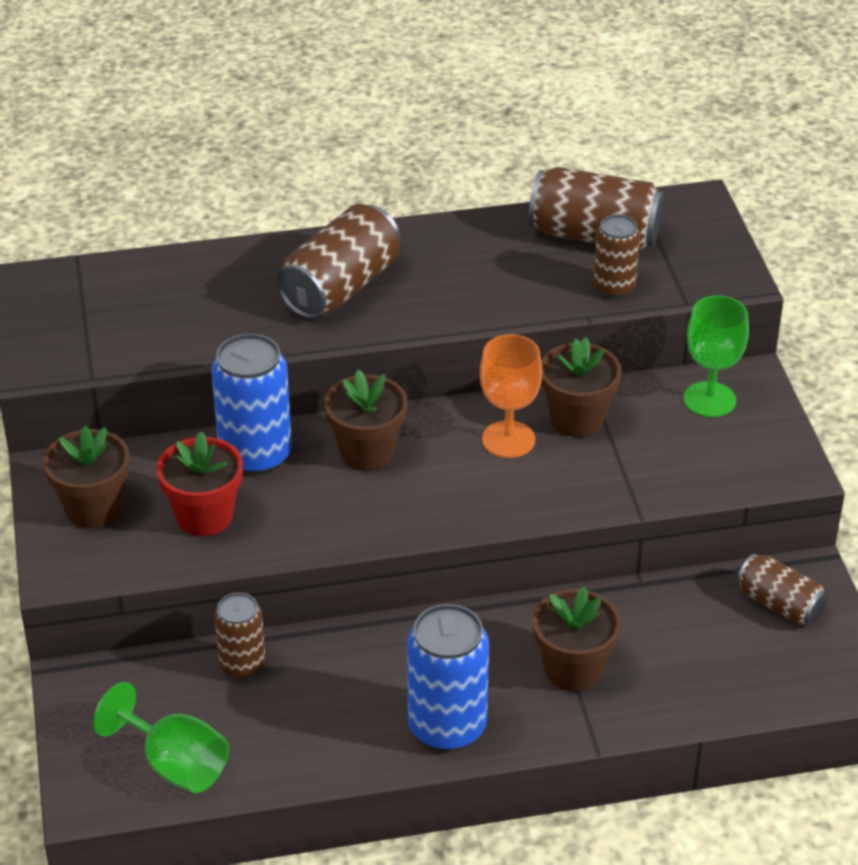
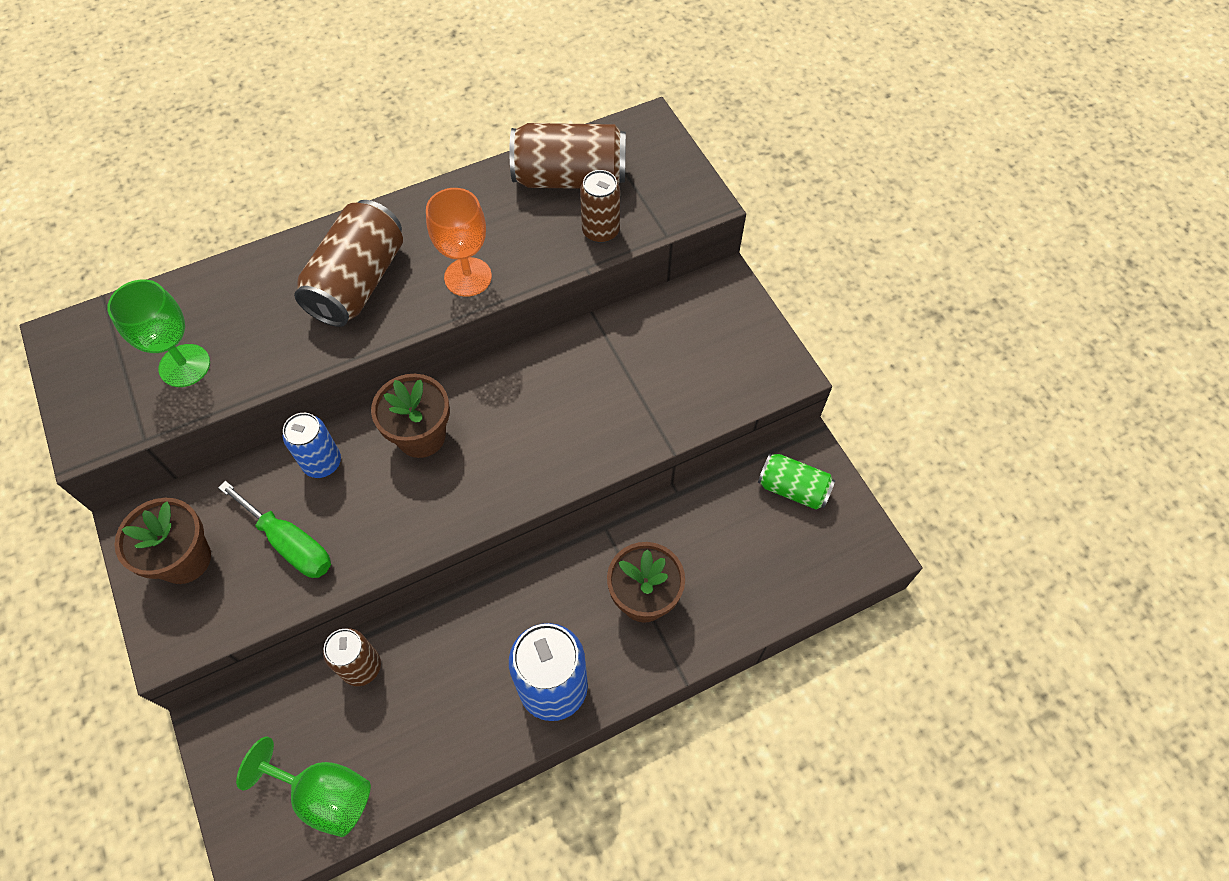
camera: 15 degrees left, 20 degrees up
(204, 516) = (290, 543): red flower pot -> green screwdriver
(255, 455) = (322, 462): blue can -> blue can, size x0.61
(508, 439) = (541, 394): orange goblet -> orange goblet (468, 277)
(577, 419) = (594, 358): brown flower pot -> none
(709, 399) = (698, 313): green goblet -> green goblet (184, 365)
(779, 605) = (793, 489): brown can -> green can

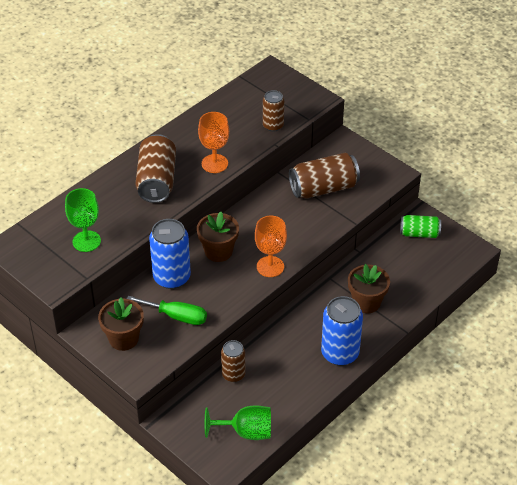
camera: 20 degrees left, 15 degrees down
(322, 462) = (172, 277): blue can -> blue can, size x1.65
(490, 494) = (270, 266): none -> orange goblet
(570, 178) = (243, 105): brown can -> brown can (323, 188)

